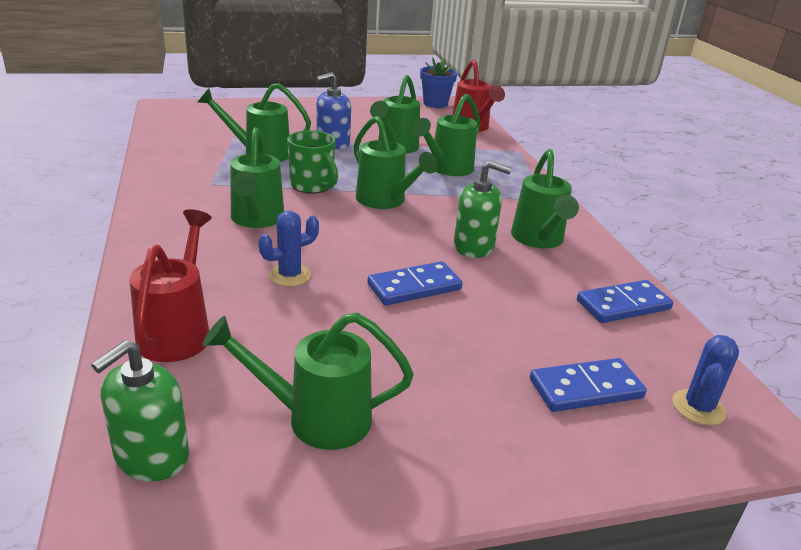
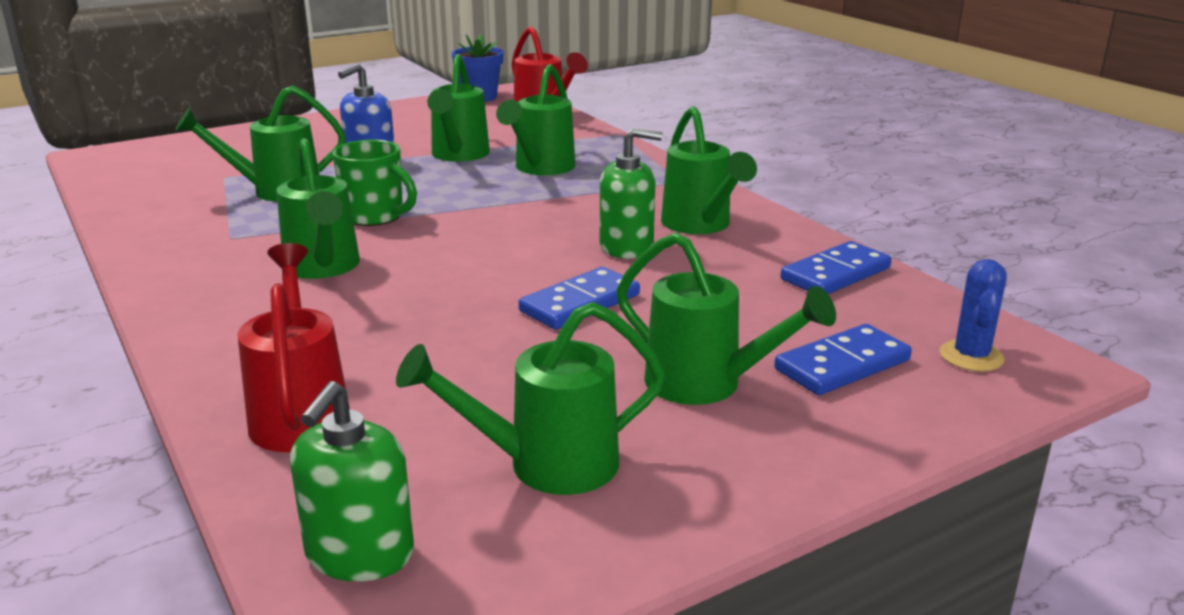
camera: 15 degrees left, 5 degrees down
(290, 275) = (411, 322): blue cactus -> none
(385, 201) = (484, 217): green watering can -> green watering can (706, 385)

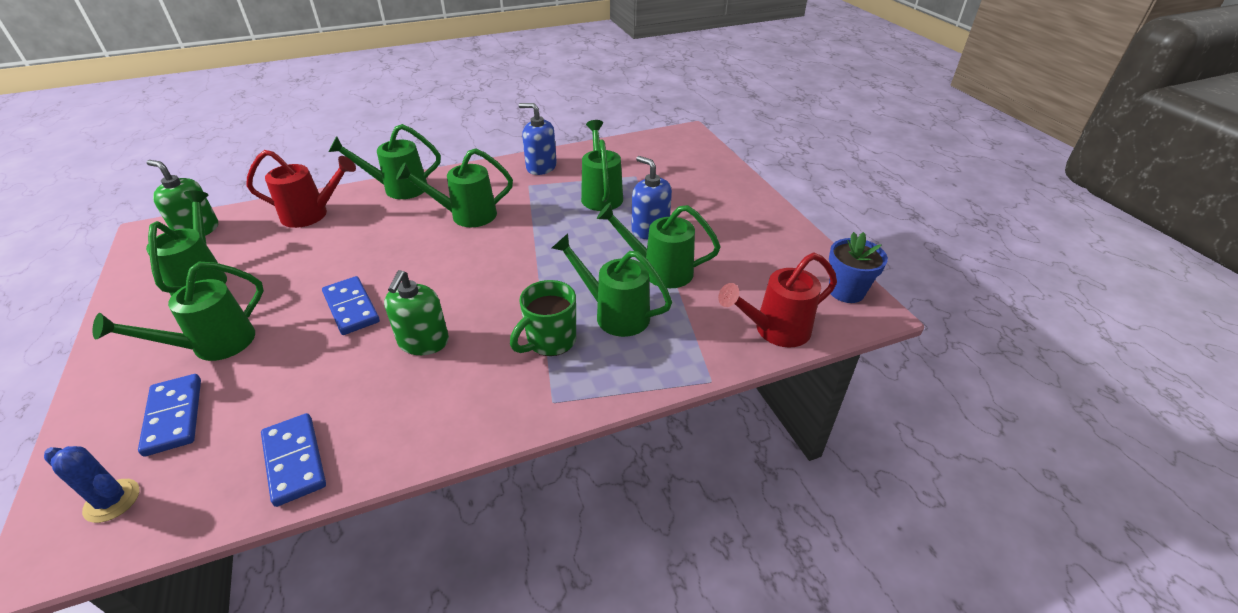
camera: 100 degrees right, 15 degrees up
(167, 235) = (541, 167): none -> blue soap dispenser
(375, 216) = (538, 232): green mug -> green mug (550, 341)
(700, 225) = (441, 394): green watering can -> green watering can (399, 188)

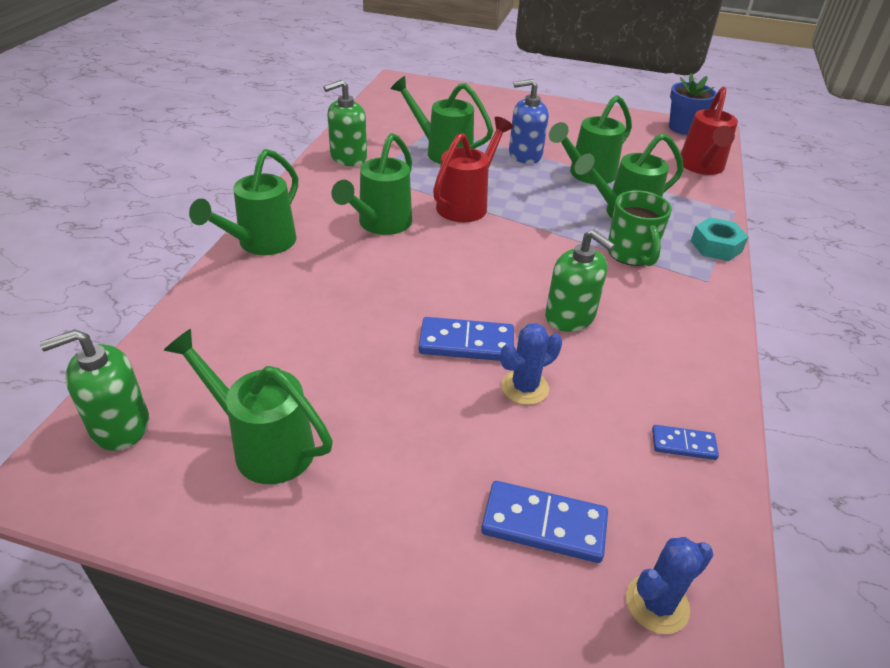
camera: 55 degrees left, 0 degrees up
(214, 345) = (432, 464): green watering can -> none
(294, 461) = (683, 444): blue domino -> blue domino, size x0.58
(311, 215) = (227, 318): red watering can -> red watering can (466, 204)
(316, 353) = (524, 387): none -> blue cactus
(541, 167) = (348, 157): blue soap dispenser -> green soap dispenser
(622, 389) = (716, 246): none -> turquoise nut

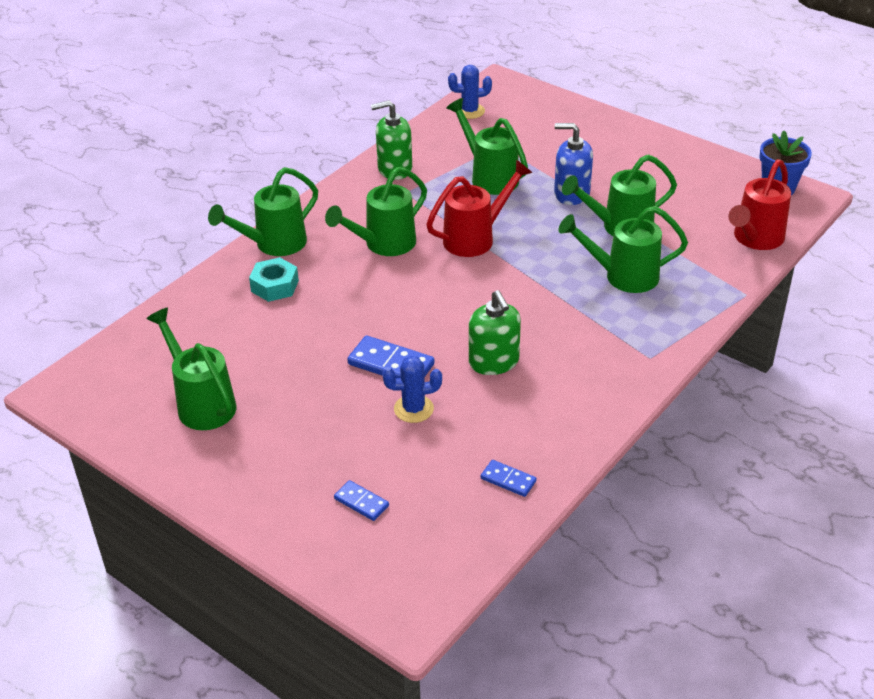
camera: 25 degrees right, 0 degrees up
(120, 425) = (115, 367): green soap dispenser -> none
(544, 525) = (361, 502): blue domino -> blue domino, size x0.58
(631, 254) = (596, 318): green mug -> none
(657, 604) = (404, 568): blue cactus -> blue cactus (470, 111)
(716, 246) = (690, 327): turquoise nut -> turquoise nut (275, 286)

